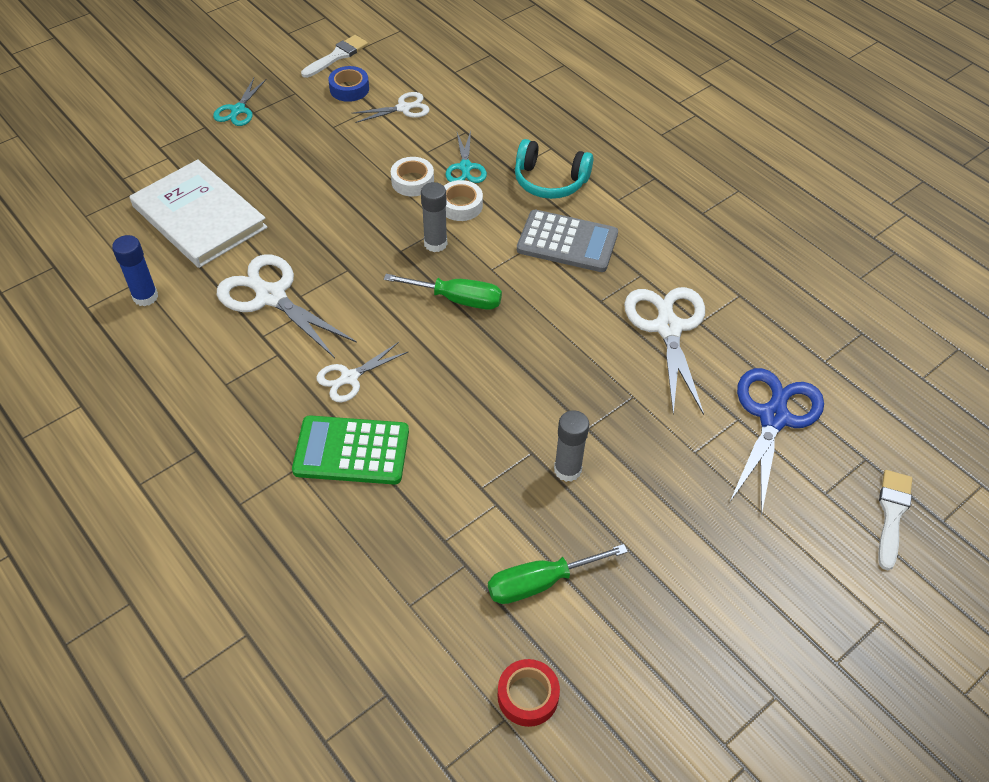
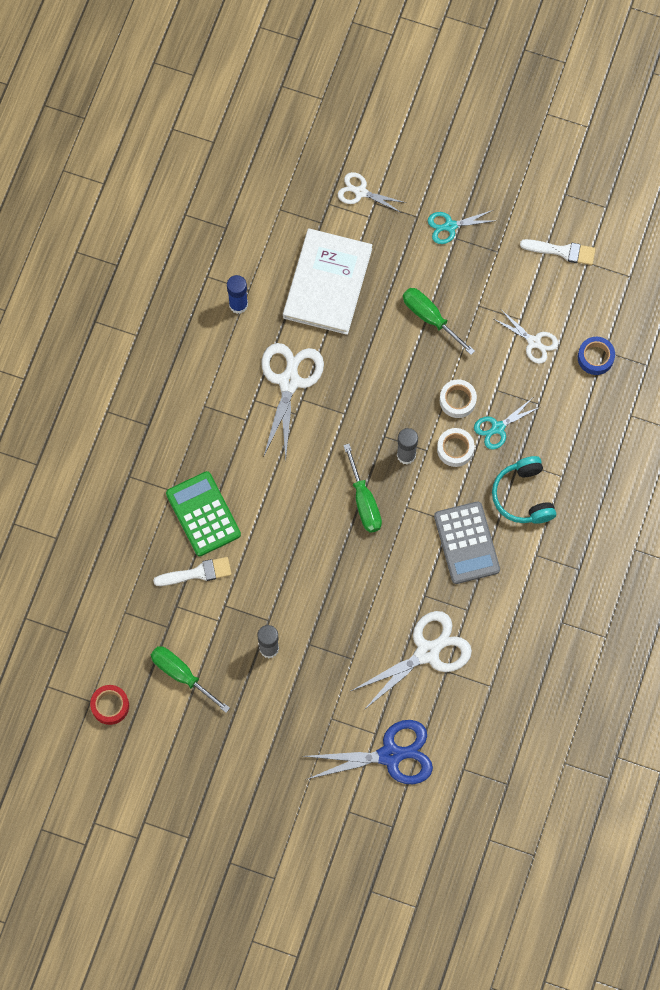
camera: 60 degrees right, 20 degrees up
(311, 162) = (430, 318): none -> green screwdriver
(349, 89) = (529, 287): blue tape -> blue tape (595, 357)
(349, 378) = (256, 476): white scissors -> white scissors (360, 192)
(892, 514) = (356, 858): white brush -> white brush (197, 573)

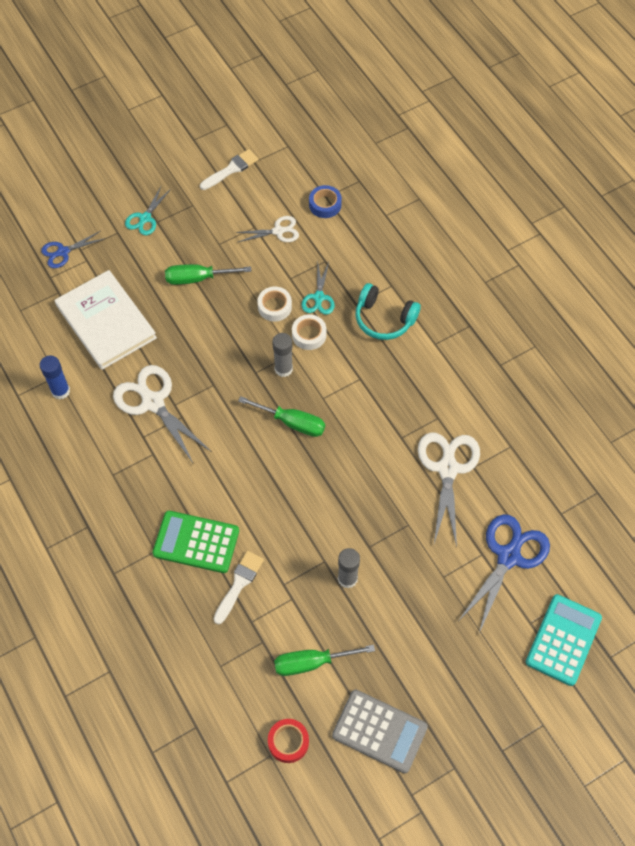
camera: 50 degrees left, 10 degrees down
(355, 846) = (563, 640): none -> turquoise calculator
(360, 192) = (63, 252): white scissors -> blue scissors
(467, 543) = (386, 380): grey calculator -> grey calculator (379, 731)

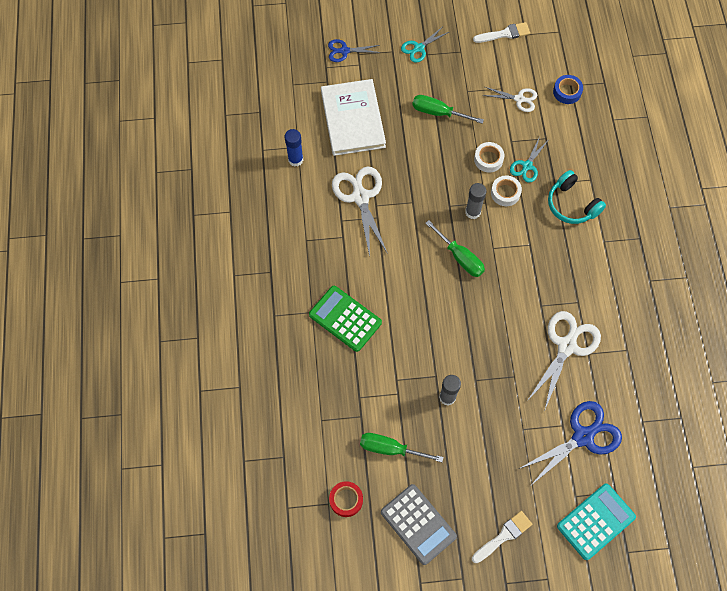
camera: 25 degrees right, 5 degrees up
(239, 584) = (363, 365): white brush -> white brush (503, 536)

